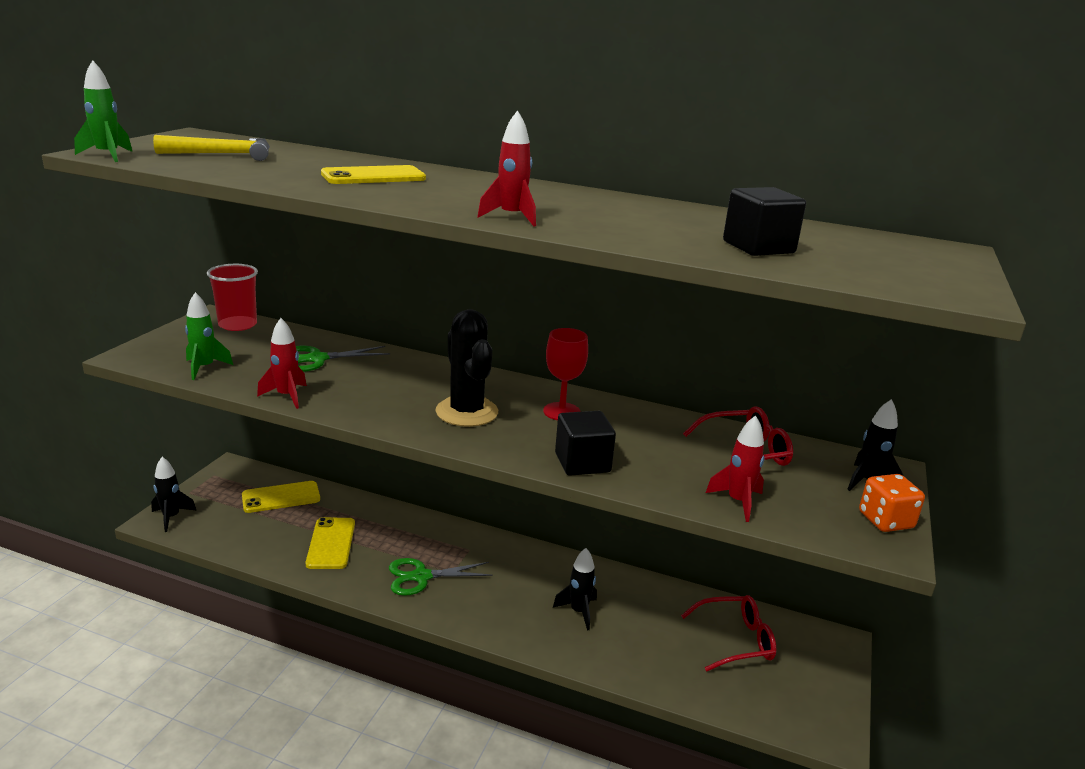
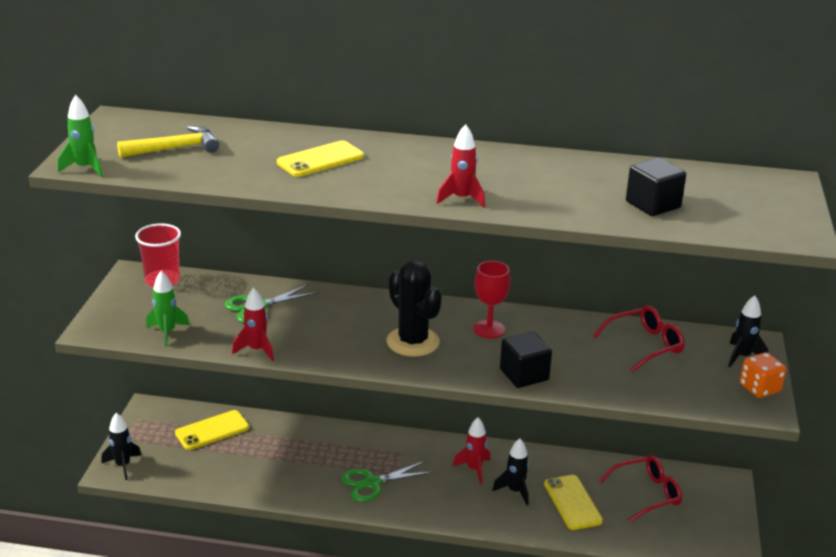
camera: 10 degrees left, 5 degrees up
(331, 543) = (280, 466): yellow phone -> yellow phone (572, 502)
(738, 502) = (650, 390): red rocket -> red rocket (474, 469)

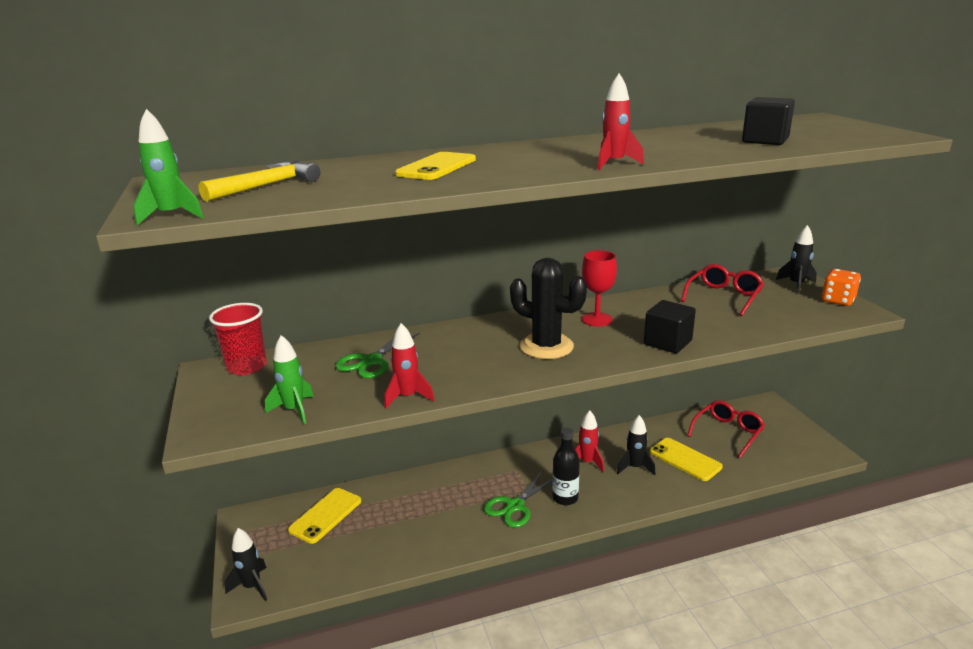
camera: 25 degrees left, 5 degrees down
(423, 493) = (565, 498): none -> black bottle

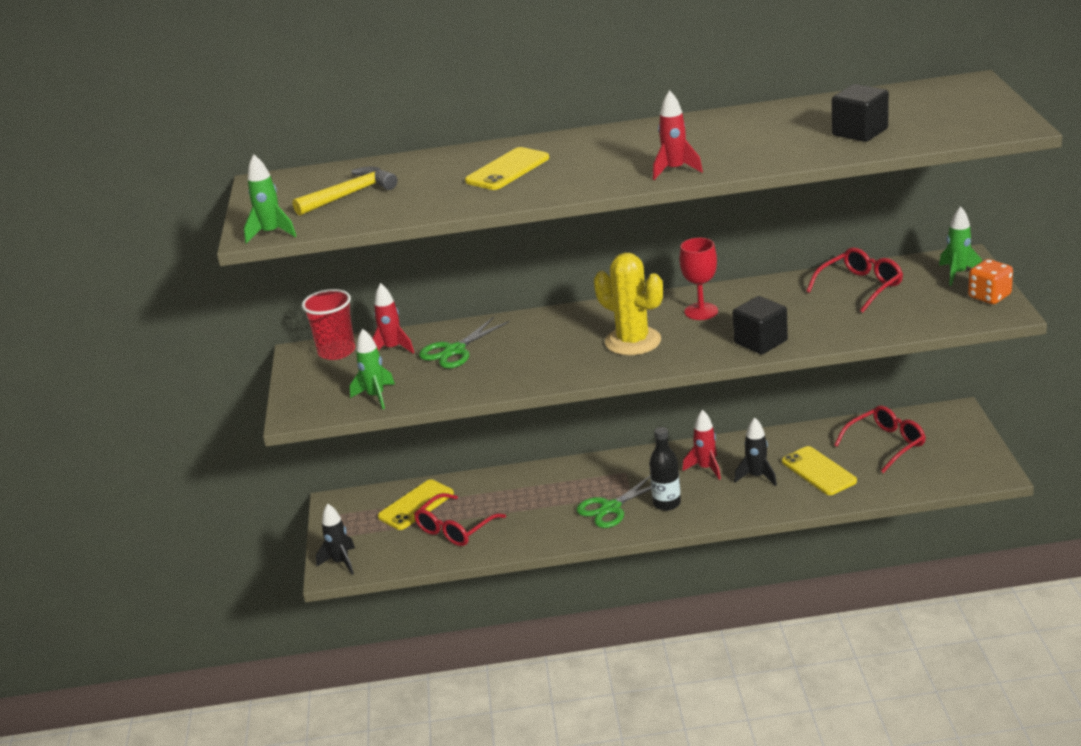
camera: 15 degrees right, 5 degrees up
(368, 538) = (455, 529): none -> red glasses
(408, 397) = (480, 388): red rocket -> red rocket (392, 349)
(546, 346) = (633, 341): black cactus -> yellow cactus
(796, 285) = (957, 274): black rocket -> green rocket

